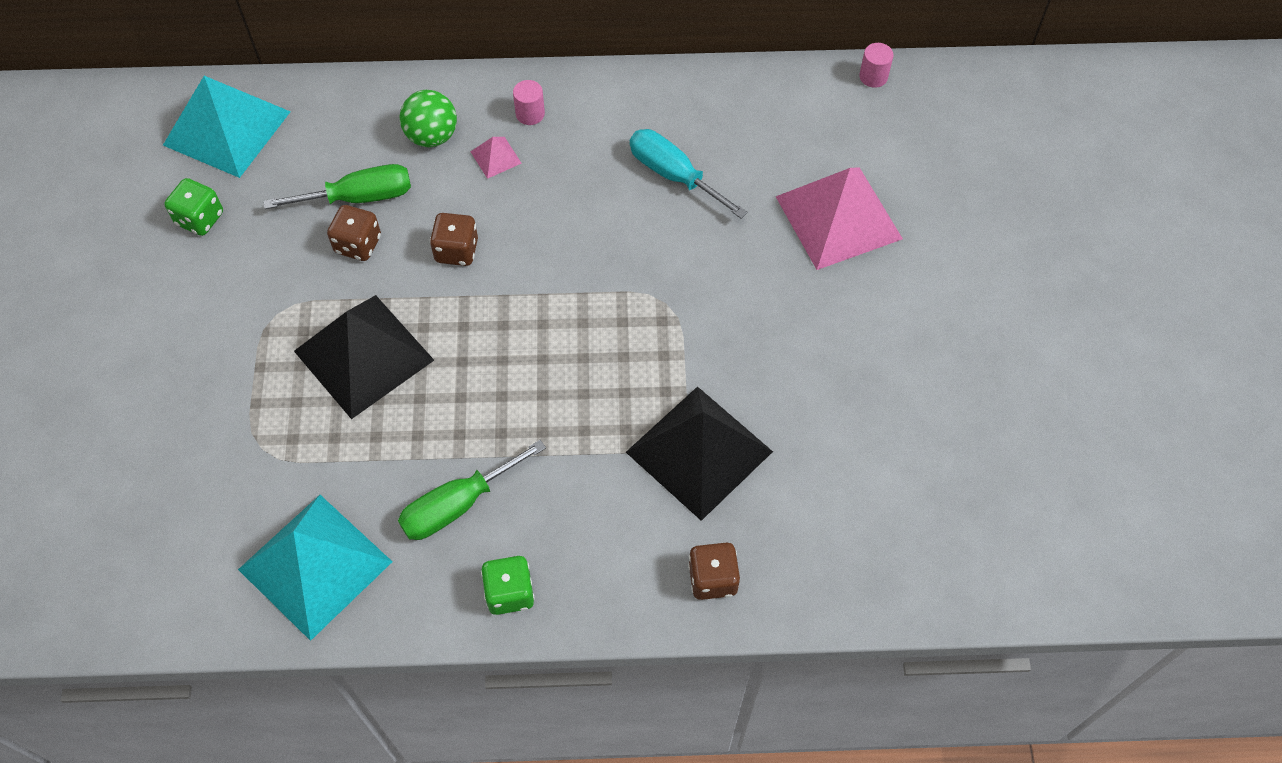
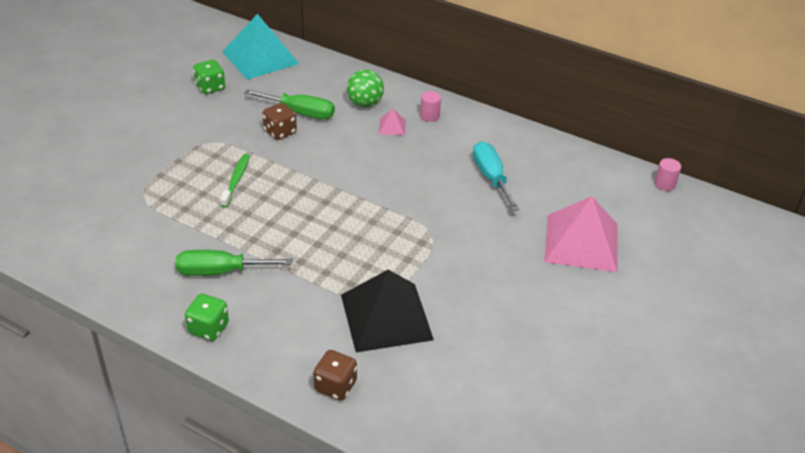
camera: 30 degrees right, 20 degrees down
(315, 565) = (118, 260): turquoise pyramid -> none
(363, 355) = (236, 180): black pyramid -> green toothbrush
(456, 251) = (331, 157): brown dice -> none

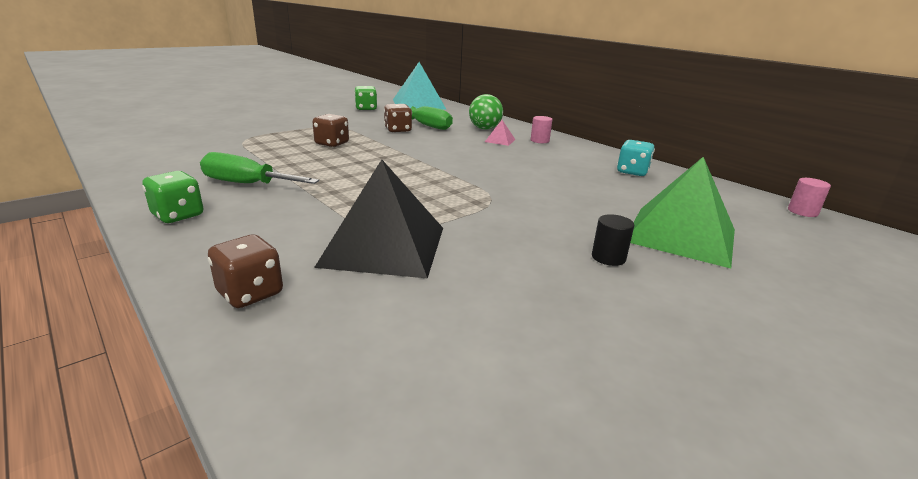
camera: 20 degrees right, 15 degrees down
(236, 180) = (332, 144): green toothbrush -> brown dice
(491, 178) = (583, 177): turquoise screwdriver -> none
(529, 156) = (632, 172): none -> turquoise dice
(539, 284) = (608, 257): none -> black cylinder
(581, 242) = (680, 235): pink pyramid -> green pyramid

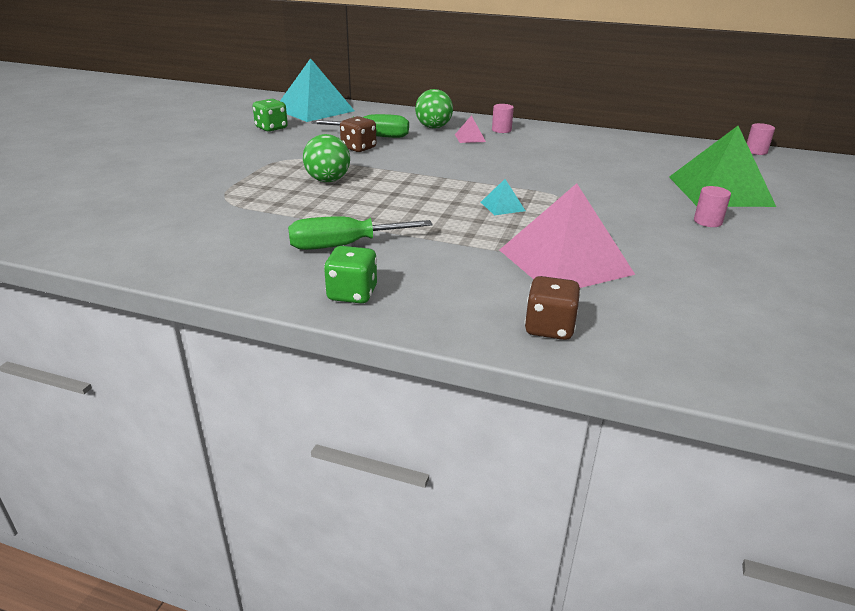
camera: 30 degrees left, 5 degrees up
(332, 144) = (328, 180): brown dice -> green ball
(384, 246) = (565, 262): black pyramid -> pink pyramid
(423, 190) = (502, 206): none -> turquoise pyramid
(608, 257) = (707, 221): black cylinder -> pink cylinder
(632, 172) = (616, 145): turquoise dice -> none

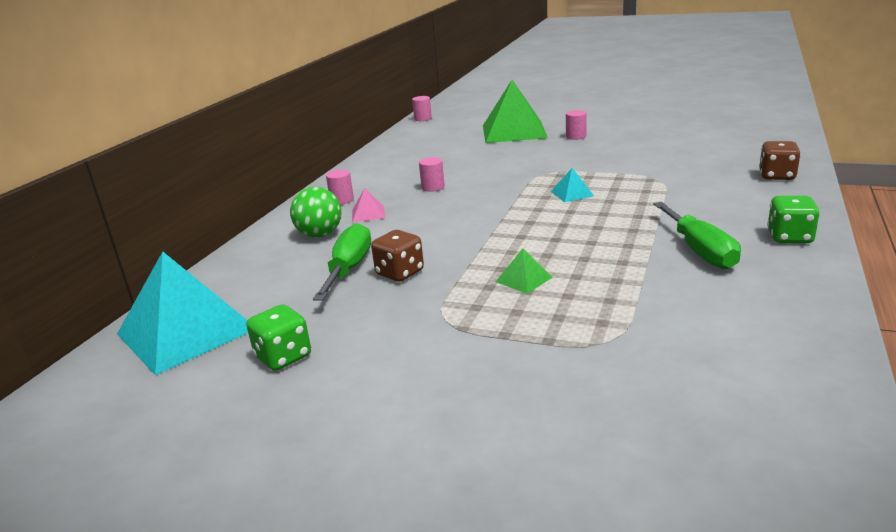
camera: 85 degrees left, 5 degrees down
(328, 180) = (523, 279): green ball -> green pyramid
(527, 156) = (433, 187): none -> pink cylinder
(565, 262) = (672, 173): pink pyramid -> none

